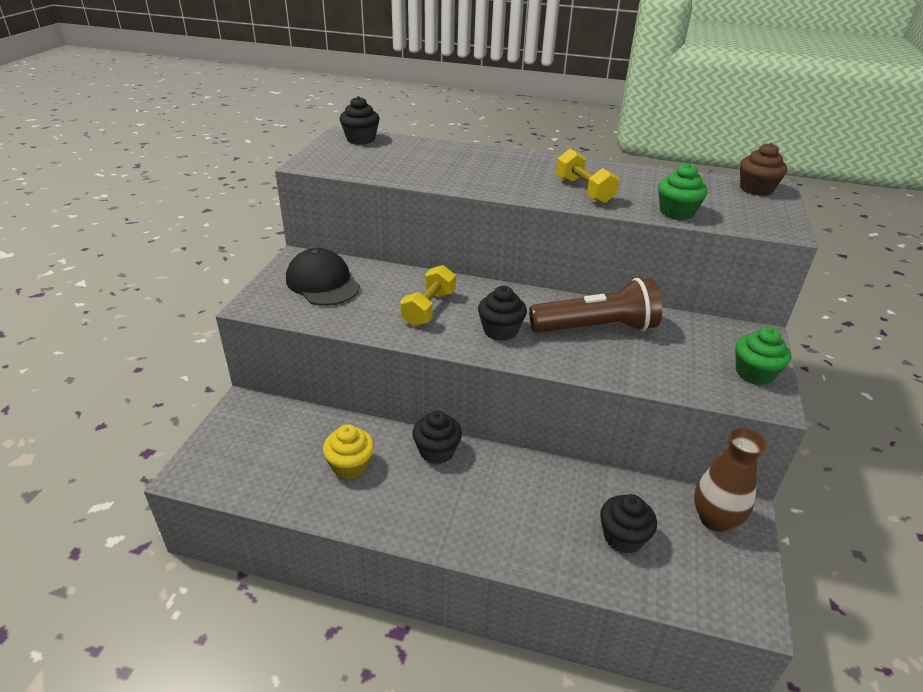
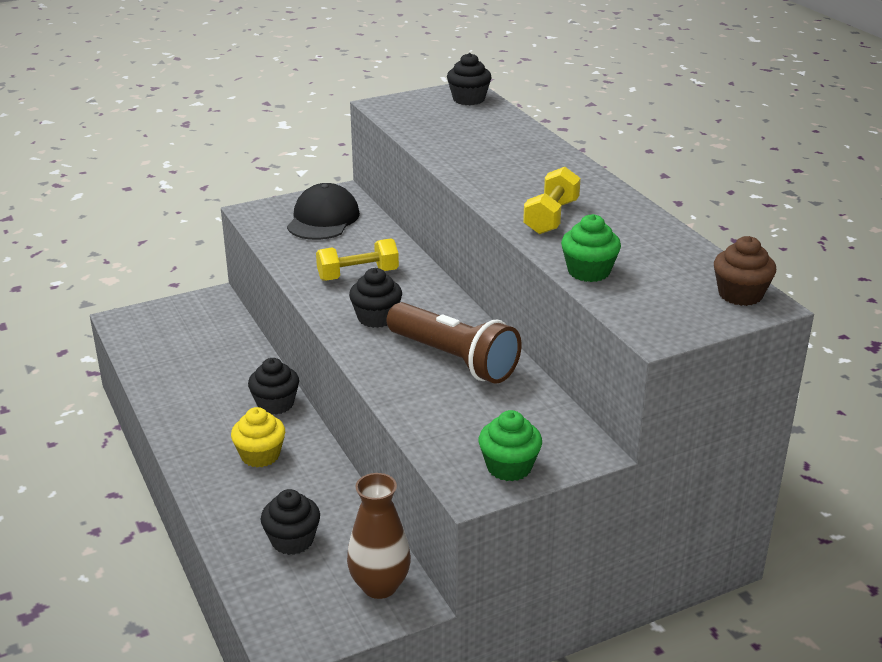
camera: 50 degrees right, 5 degrees down
(350, 466) = (210, 375): yellow cupcake -> yellow cupcake (260, 455)

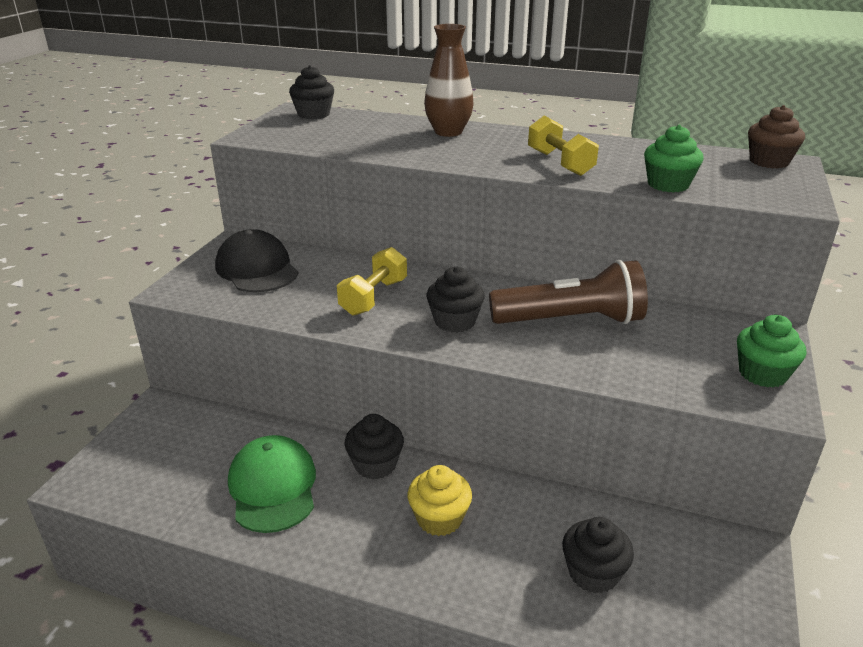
camera: 45 degrees left, 0 degrees up
(204, 381) = (273, 487): none -> green cap
(379, 586) = (713, 555): brown vase -> brown vase (448, 132)

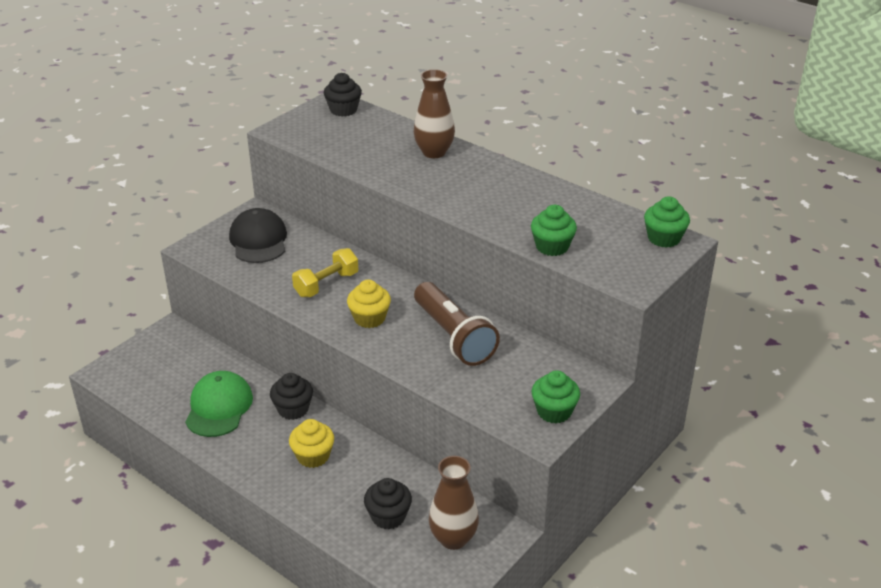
camera: 20 degrees right, 5 degrees up
(454, 321) = (369, 318): black cupcake -> yellow cupcake
(560, 163) = (490, 206): yellow dumbbell -> none
(571, 320) = (454, 337): brown flashlight -> brown flashlight turned 45 degrees clockwise
(696, 578) = (453, 538): none -> brown vase
(769, 162) = (664, 238): brown cupcake -> green cupcake

